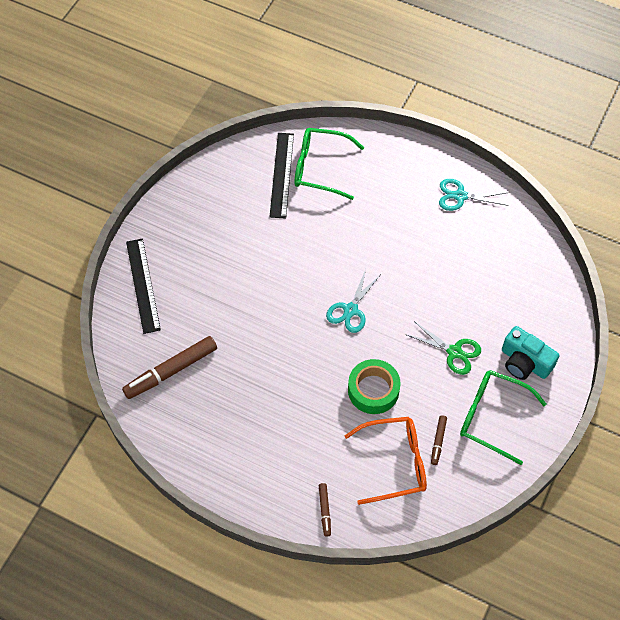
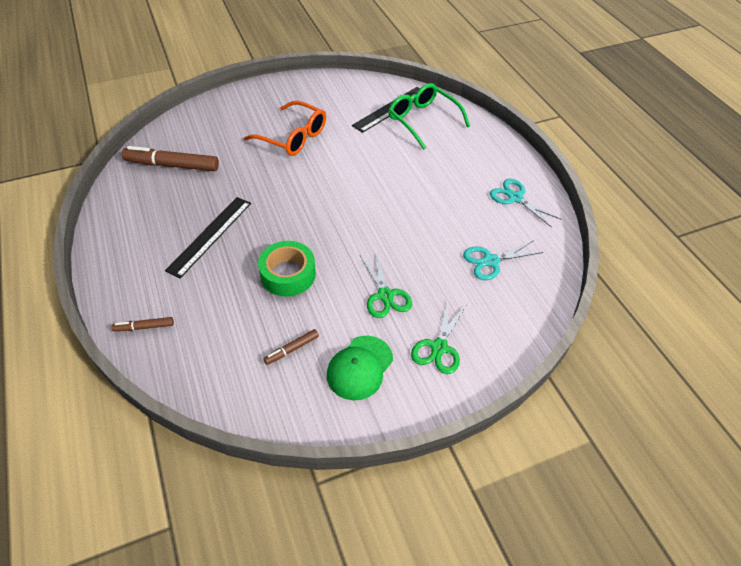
camera: 40 degrees right, 10 degrees down
(143, 285) = (222, 111): black ruler -> black ruler (210, 235)
(325, 510) = (144, 327): brown marker -> brown marker turned 45 degrees clockwise
(350, 310) = (338, 212): turquoise scissors -> turquoise scissors (491, 261)
(394, 463) = (238, 337): orange glasses -> orange glasses (293, 137)
(492, 417) = (360, 367): green glasses -> green cap
(524, 362) = (439, 347): turquoise camera -> green scissors

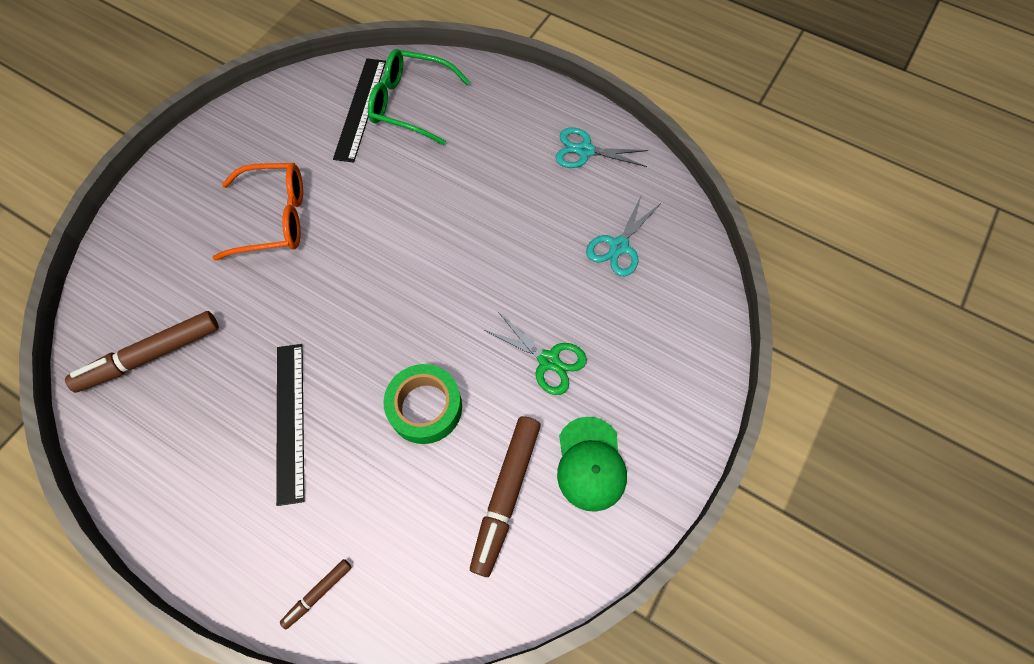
camera: 35 degrees left, 15 degrees up
(292, 349) = (506, 495): brown marker -> brown marker, size x2.04
(439, 347) = (646, 383): green scissors -> none

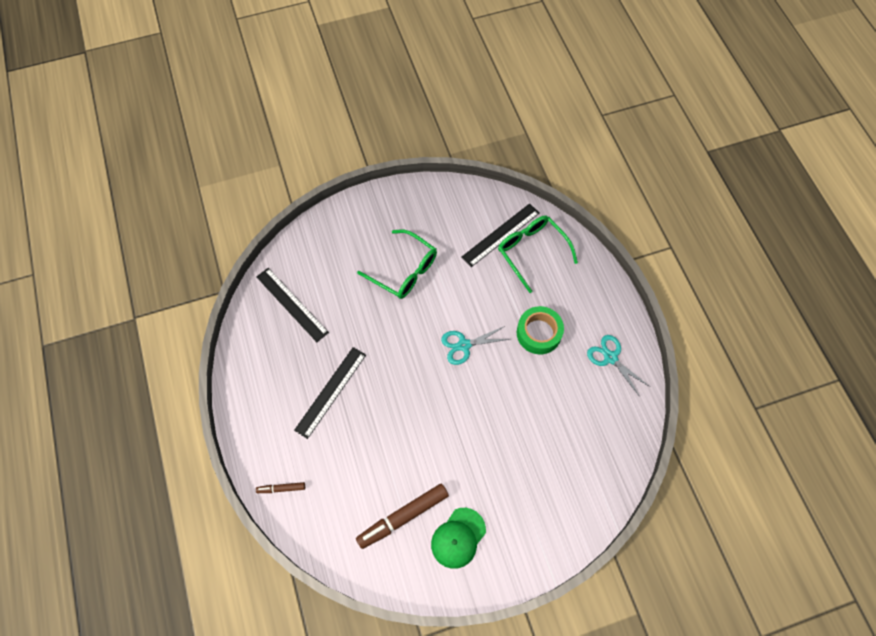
camera: 40 degrees right, 0 degrees up
(151, 356) = (292, 304): brown marker -> black ruler
(274, 218) = (404, 270): orange glasses -> green glasses
(425, 407) = (400, 438): green tape -> green tape (538, 333)
(548, 360) = (483, 465): green scissors -> none
(619, 246) = (579, 432): turquoise scissors -> turquoise scissors (464, 345)

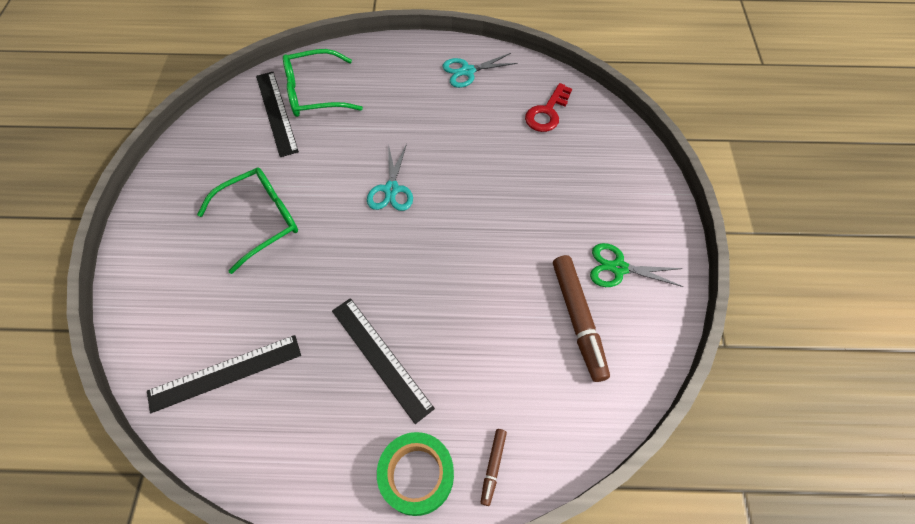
camera: 70 degrees left, 5 degrees down
(458, 538) = (618, 268): green cap -> green scissors
(538, 333) = (412, 118): green tape -> green tape (417, 475)
(593, 439) = (547, 113): none -> red key

